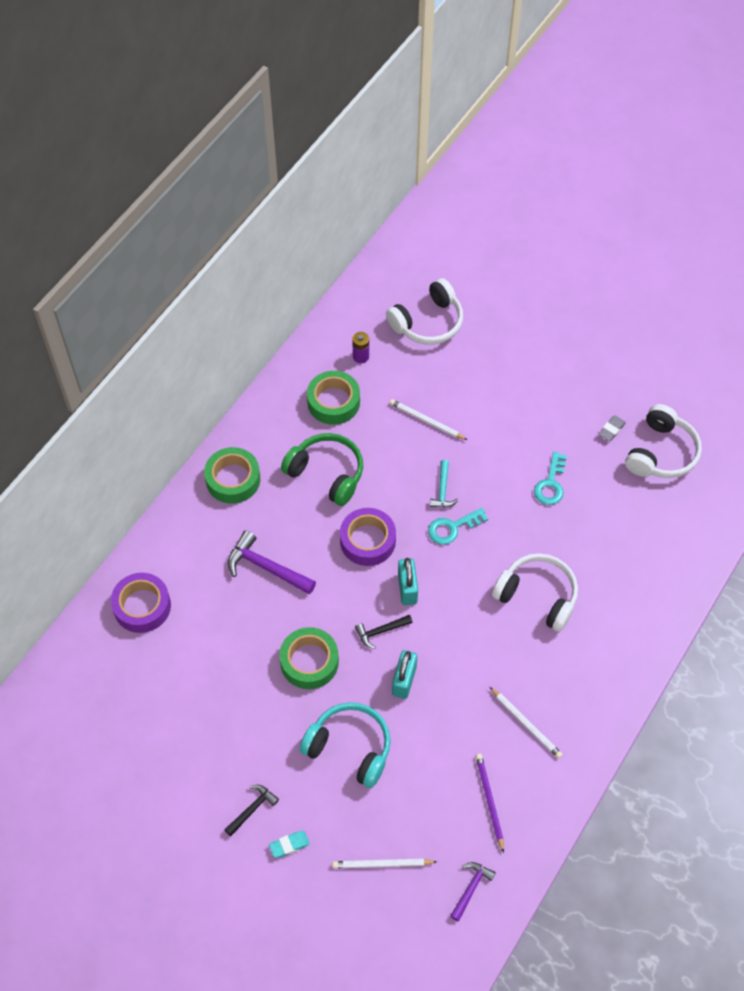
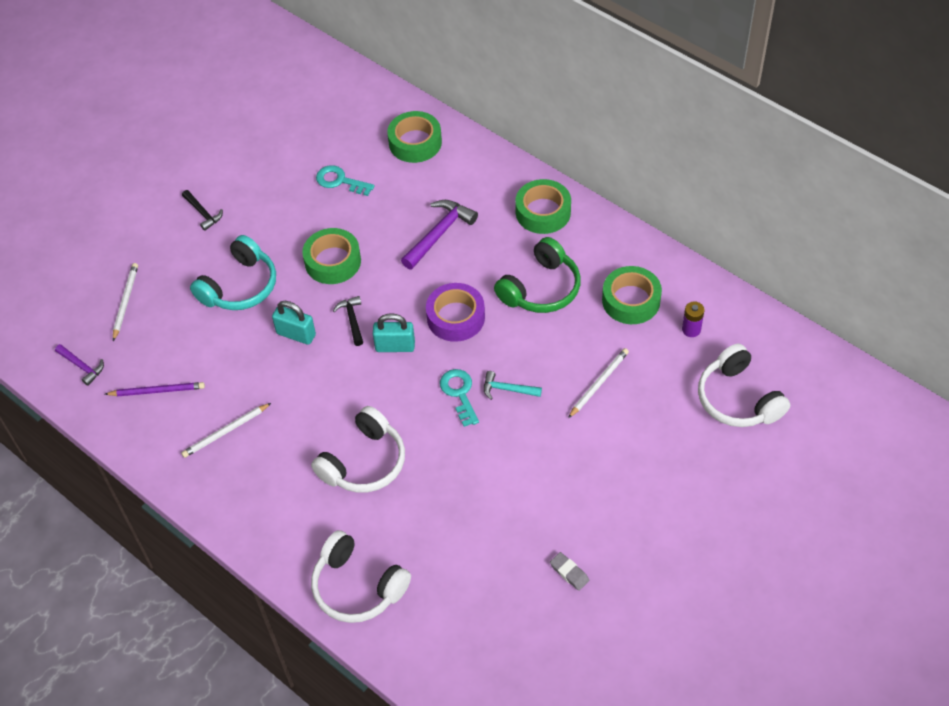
camera: 100 degrees right, 5 degrees down
(142, 606) = (415, 142): purple tape -> green tape
(289, 845) = (163, 237): turquoise eraser -> none
(551, 484) = (502, 496): turquoise key -> turquoise key (340, 181)
(661, 453) = (530, 624): white headphones -> white headphones (357, 587)

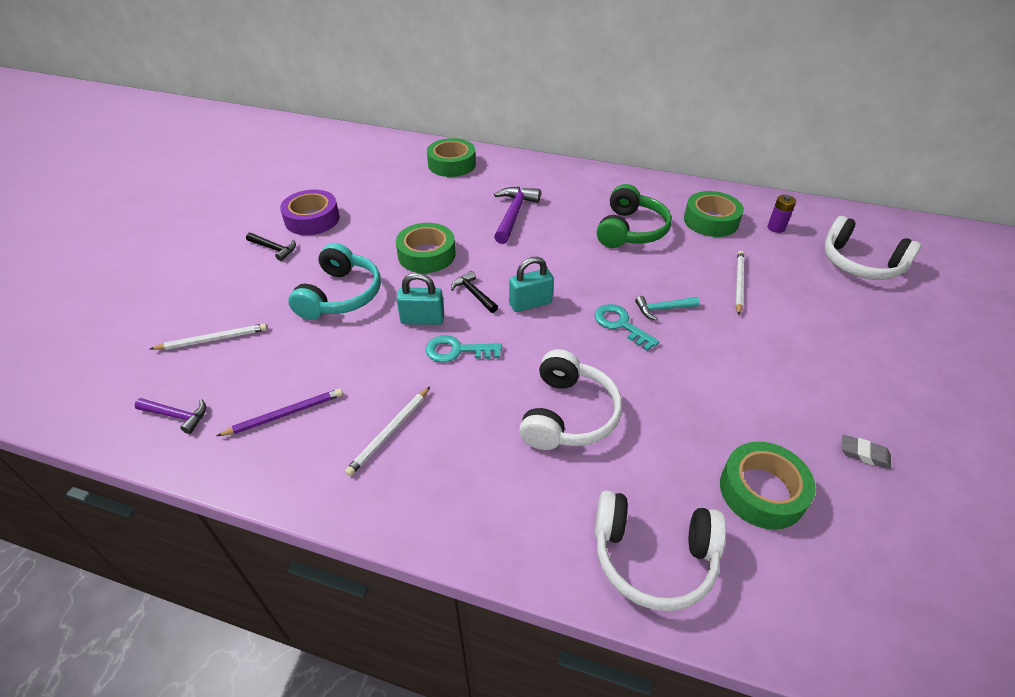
camera: 25 degrees left, 10 degrees down
(125, 302) = (213, 339): white pencil -> white pencil turned 90 degrees clockwise
(340, 181) = (399, 200): turquoise key -> turquoise key (457, 351)
(456, 317) = (572, 268): purple tape -> purple tape (312, 219)
(543, 212) = (591, 183): green tape -> green tape (762, 491)

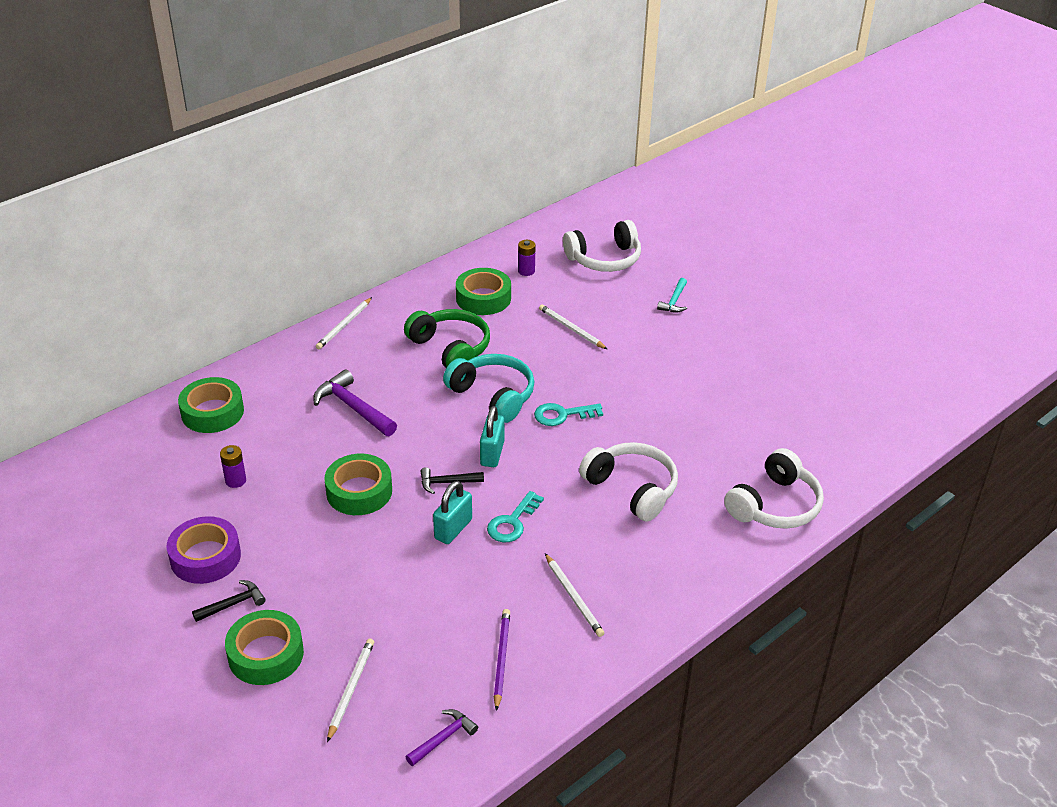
camera: 60 degrees left, 5 degrees down
(340, 295) = (366, 574): turquoise headphones -> turquoise headphones (493, 395)
(394, 200) = (235, 480): none -> purple battery
(596, 175) = (344, 325): none -> white pencil
(663, 309) = (565, 383): turquoise hammer -> turquoise hammer (674, 301)
(762, 491) = (761, 431): green tape -> green tape (266, 654)
(864, 454) = (765, 371): grey eraser -> none

